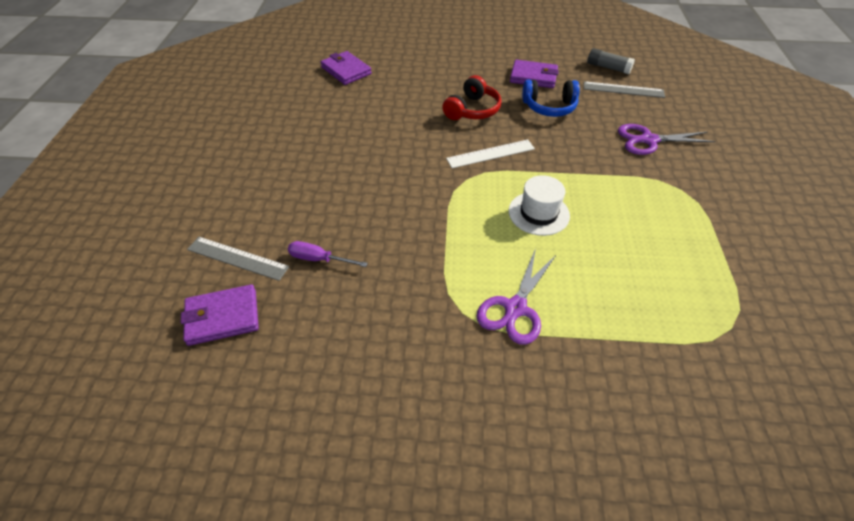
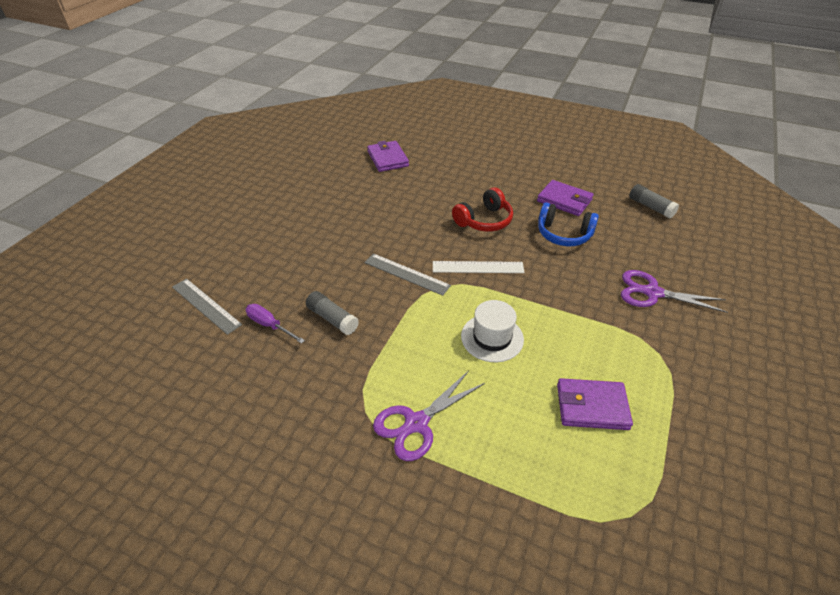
camera: 20 degrees right, 5 degrees down
(222, 317) = (167, 353): purple wallet -> purple wallet (592, 406)
(380, 236) = (332, 319): none -> grey glue stick
(623, 89) = (654, 233): grey ruler -> grey ruler (406, 274)

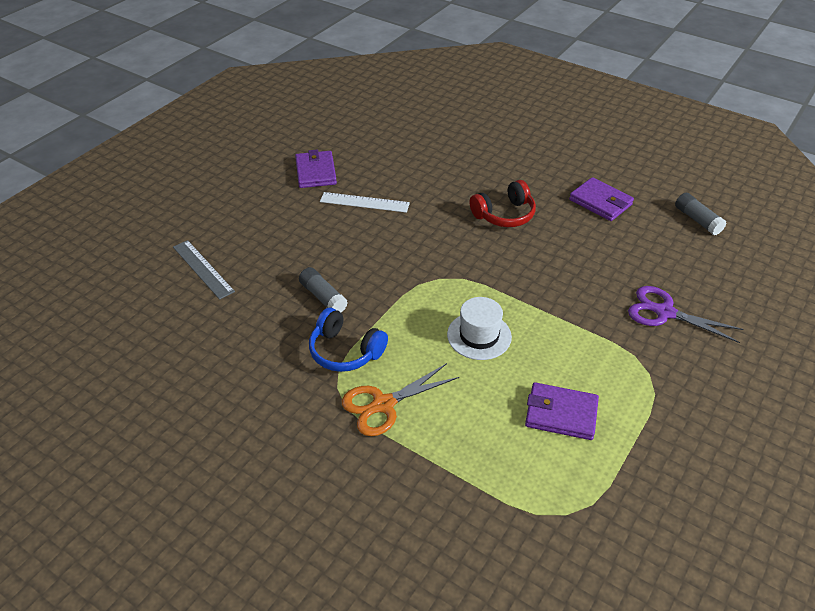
camera: 10 degrees right, 0 degrees up
(269, 325) = (261, 295): purple screwdriver -> none
(388, 159) = (416, 134): purple wallet -> purple wallet (316, 172)
(406, 274) = (407, 261): grey ruler -> none
(416, 423) = (383, 404): purple scissors -> orange scissors
(478, 267) = (484, 263): white ruler -> white ruler (364, 202)
(563, 234) = (587, 239): blue headphones -> blue headphones (345, 351)

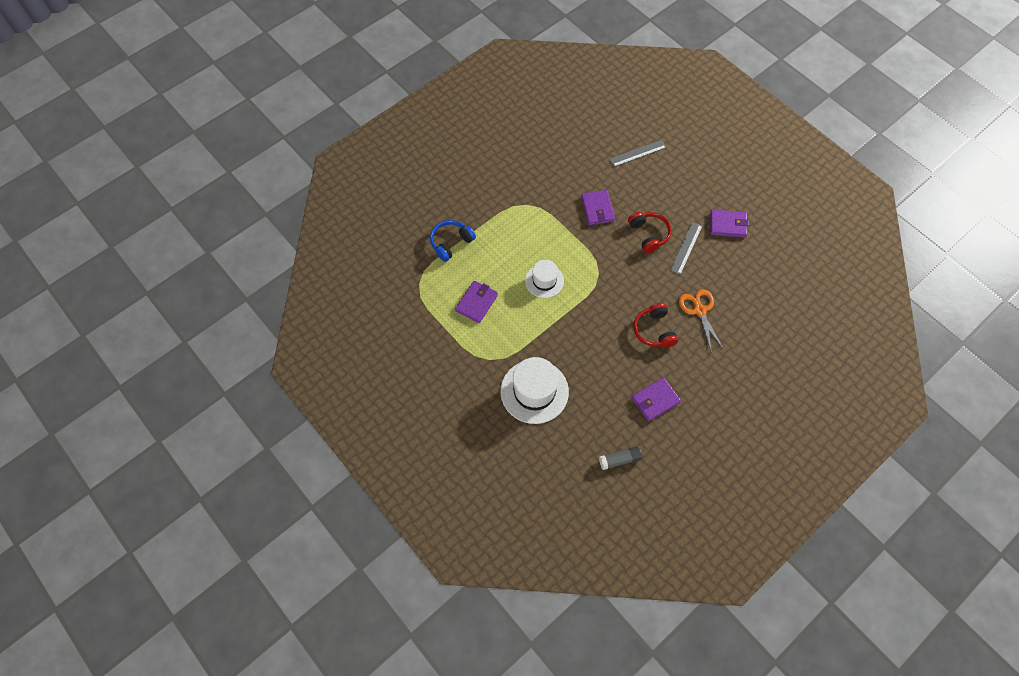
camera: 105 degrees right, 20 degrees up
(323, 297) = (597, 209): grey glue stick -> purple wallet
(345, 351) = (551, 212): blue headphones -> blue headphones (451, 243)
(354, 238) = (649, 234): none -> red headphones
(364, 202) = (686, 248): white ruler -> grey ruler
(383, 404) = (508, 223): orange scissors -> orange scissors (699, 310)
(665, 312) = (534, 391): purple scissors -> white hat

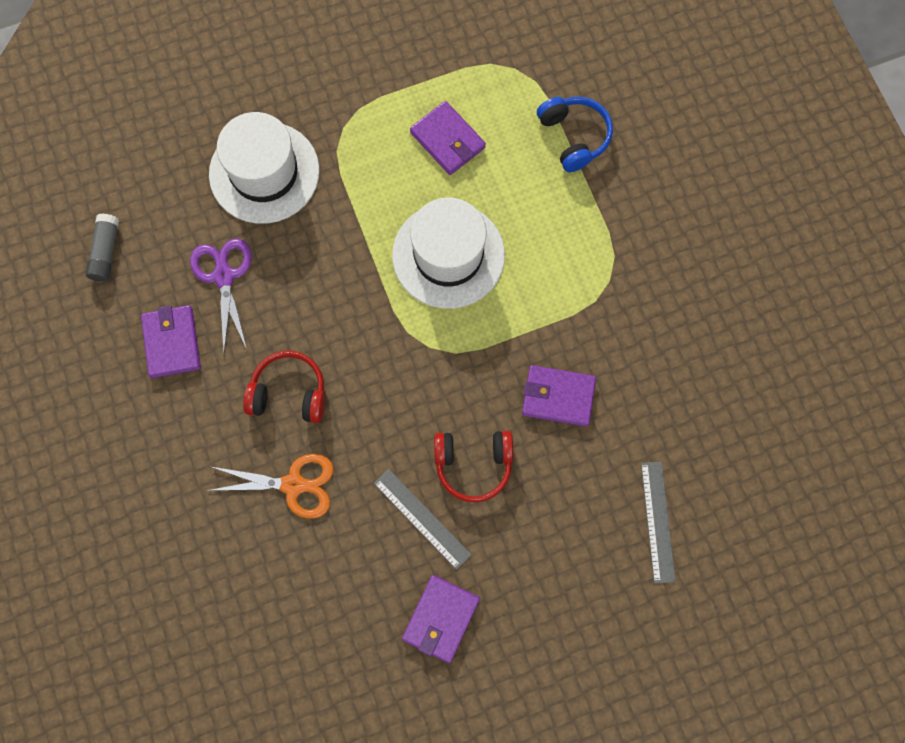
camera: 110 degrees right, 10 degrees up
(544, 281) = (448, 255): white hat -> white hat, size x1.65
(605, 388) = (223, 276): none -> purple scissors

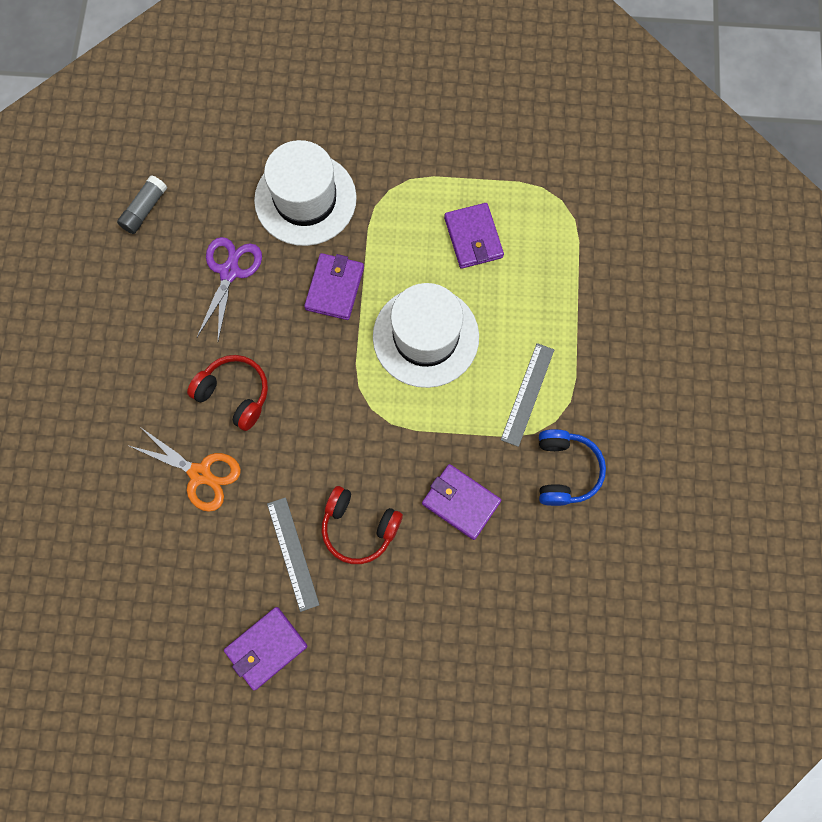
camera: 25 degrees right, 0 degrees up
(172, 343) = (160, 309): purple wallet -> purple wallet (335, 288)
(574, 137) = (585, 281): blue headphones -> blue headphones (564, 470)
(657, 521) = (495, 653): grey ruler -> grey ruler (527, 394)

